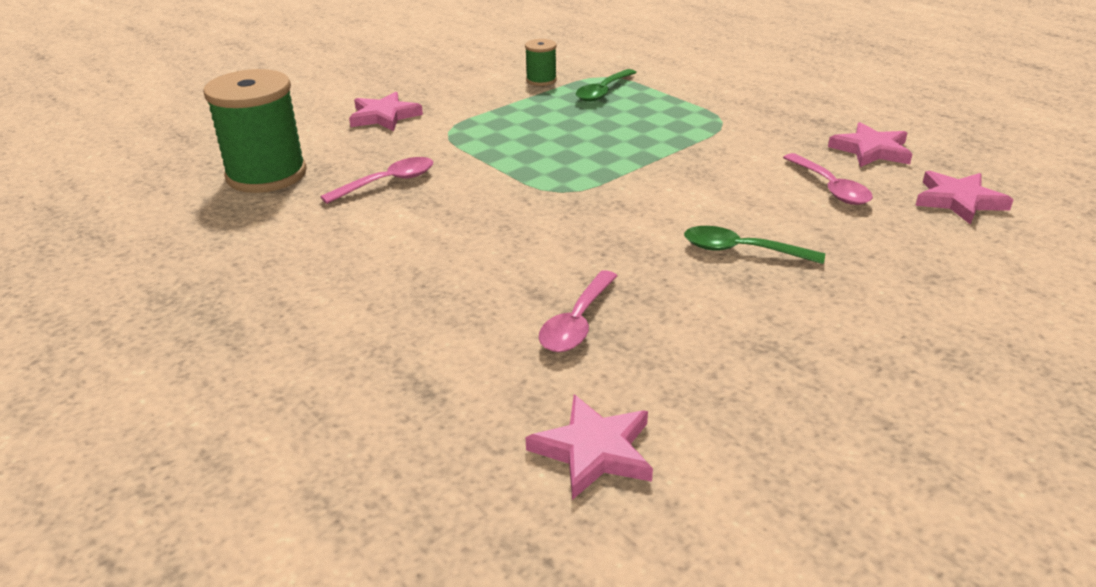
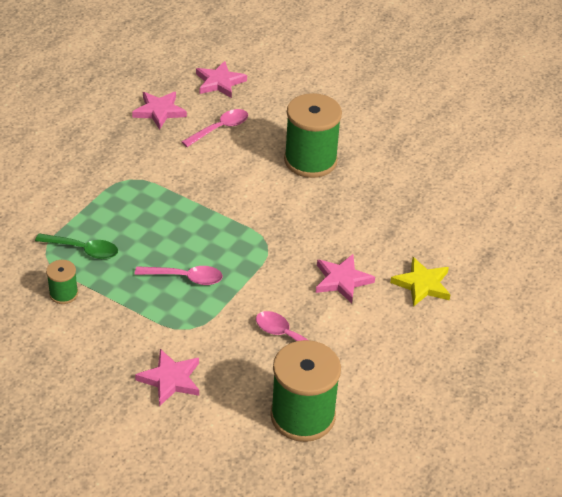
camera: 110 degrees left, 10 degrees up
(404, 301) = (422, 284): none -> yellow star
(577, 322) = (408, 213): pink spoon -> pink spoon (185, 278)
(594, 450) = (493, 193): pink star -> pink star (342, 280)
(741, 250) = (310, 160): green spoon -> green spool

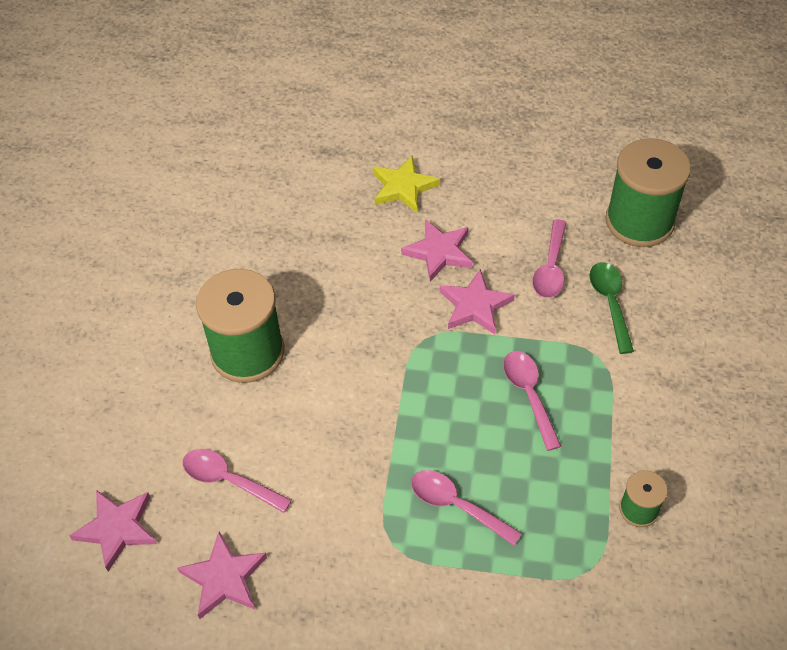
camera: 110 degrees left, 10 degrees up
(83, 250) = (555, 527): green spoon -> green spoon (610, 303)
(132, 213) = (456, 505): none -> pink spoon
(170, 379) = (678, 343): pink star -> pink star (475, 306)

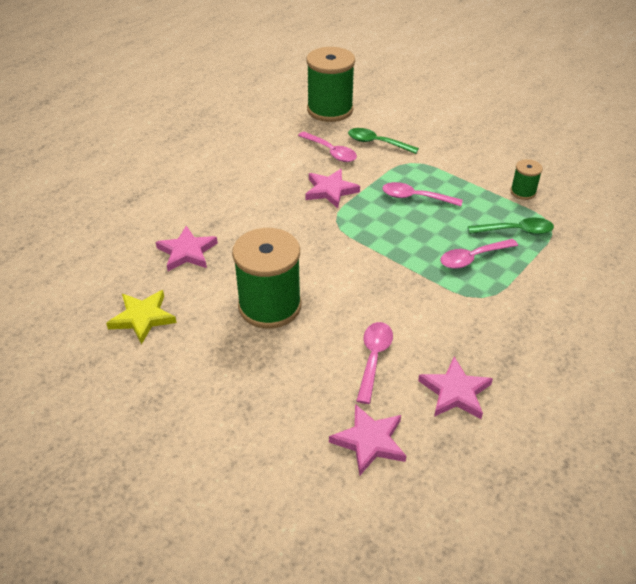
camera: 60 degrees left, 10 degrees down
(229, 480) = (373, 358): pink spoon -> pink spoon turned 135 degrees clockwise
(403, 187) = (204, 180): yellow star -> yellow star (142, 318)
(439, 252) = (274, 187): pink star -> pink star (187, 252)
(546, 533) = (516, 231): none -> green spoon

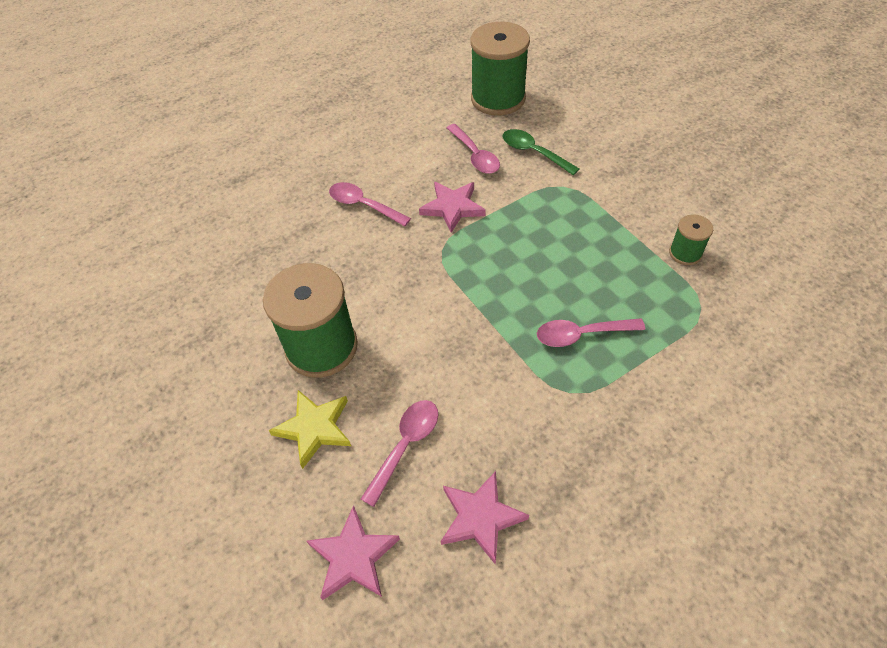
camera: 20 degrees right, 10 degrees up
(142, 318) = (186, 331): yellow star -> yellow star (314, 428)
(187, 252) = (265, 258): pink star -> none
(415, 197) = (547, 236): pink spoon -> pink spoon (363, 205)
(516, 231) = (652, 308): green spoon -> none

